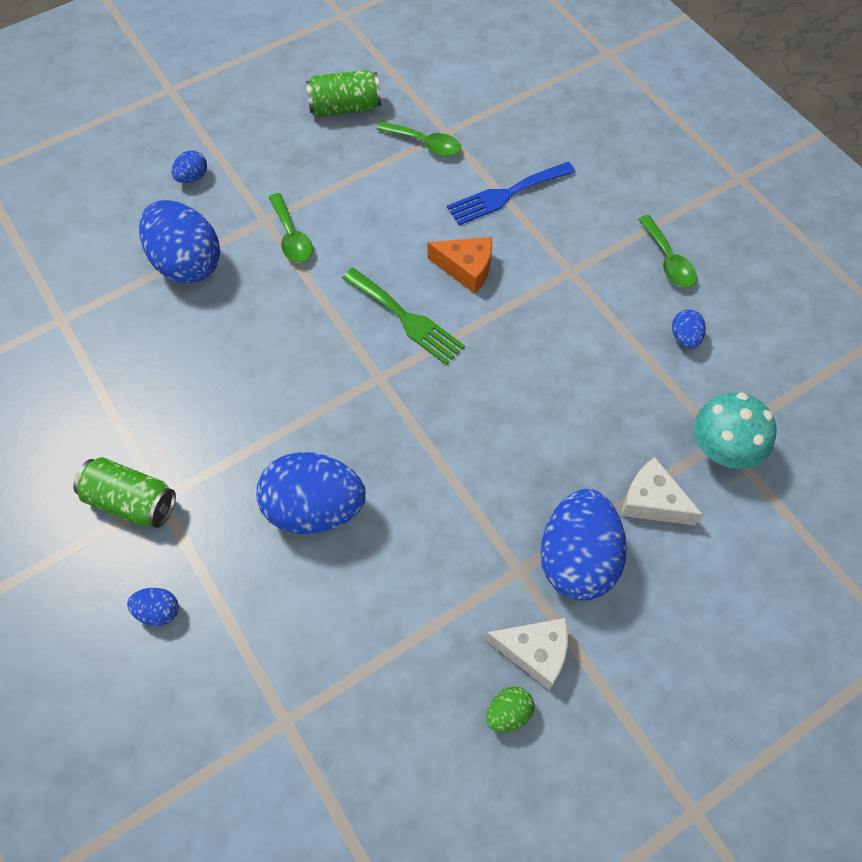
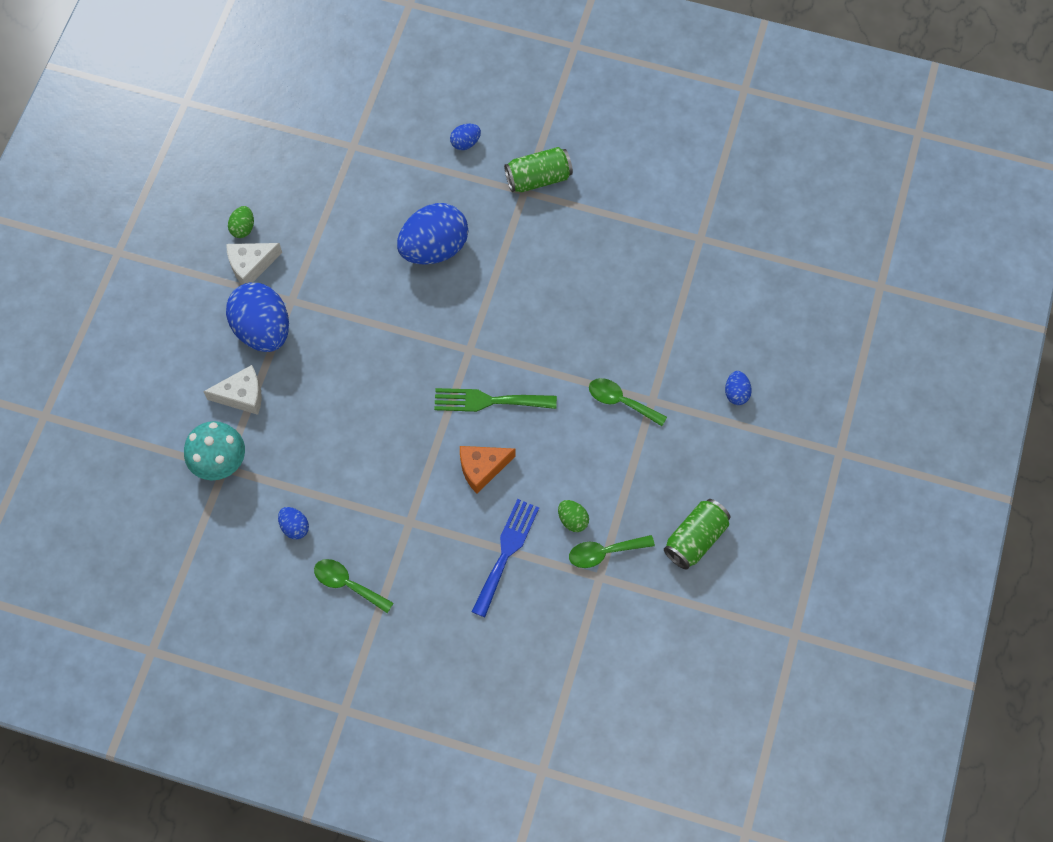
camera: 140 degrees right, 5 degrees up
(187, 263) = (667, 330): blue egg -> none
(427, 181) = (572, 520): none -> green egg

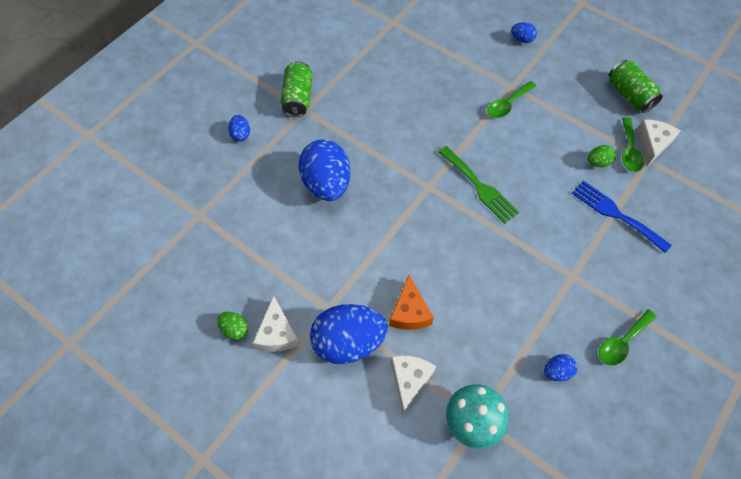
camera: 70 degrees left, 5 degrees down
(482, 468) = (538, 209): orange cheese -> orange cheese (409, 312)
(488, 401) = (479, 187): green fork -> green fork turned 60 degrees counterclockwise
(625, 578) = (652, 144): none -> white cheese

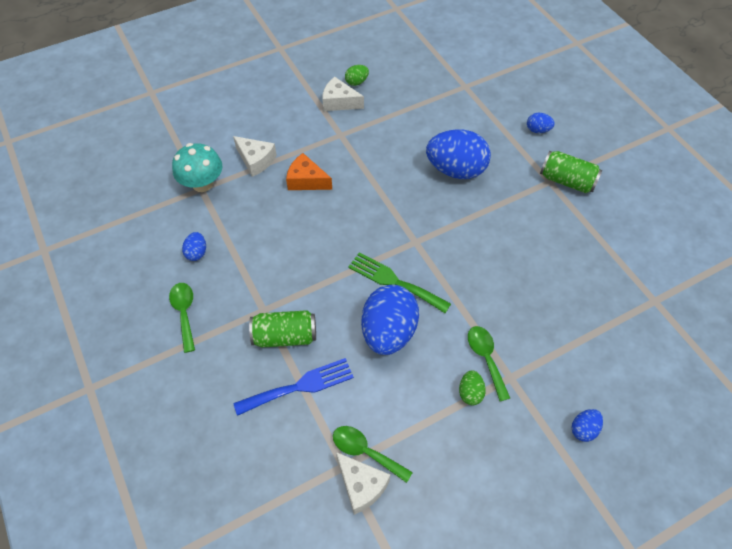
camera: 115 degrees right, 5 degrees down
(348, 342) = (307, 137): blue egg -> blue egg (388, 332)
(479, 187) = (394, 281): green fork -> green fork turned 45 degrees clockwise
(597, 162) = (367, 407): green egg -> green egg (470, 393)
(629, 95) = (444, 509): green can -> green can (285, 336)

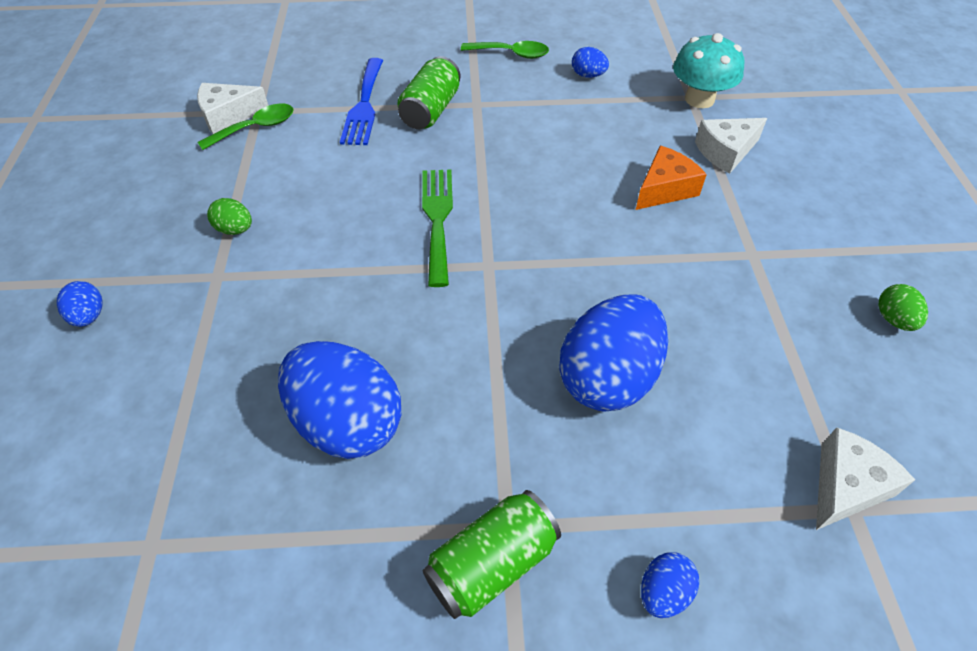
camera: 115 degrees right, 5 degrees down
(339, 102) = (838, 277): white cheese -> white cheese (846, 486)
(388, 332) = (370, 189): blue egg -> blue egg (347, 423)
(394, 281) = (437, 219): green fork -> green fork turned 60 degrees counterclockwise
(486, 358) = (261, 263): green spoon -> none

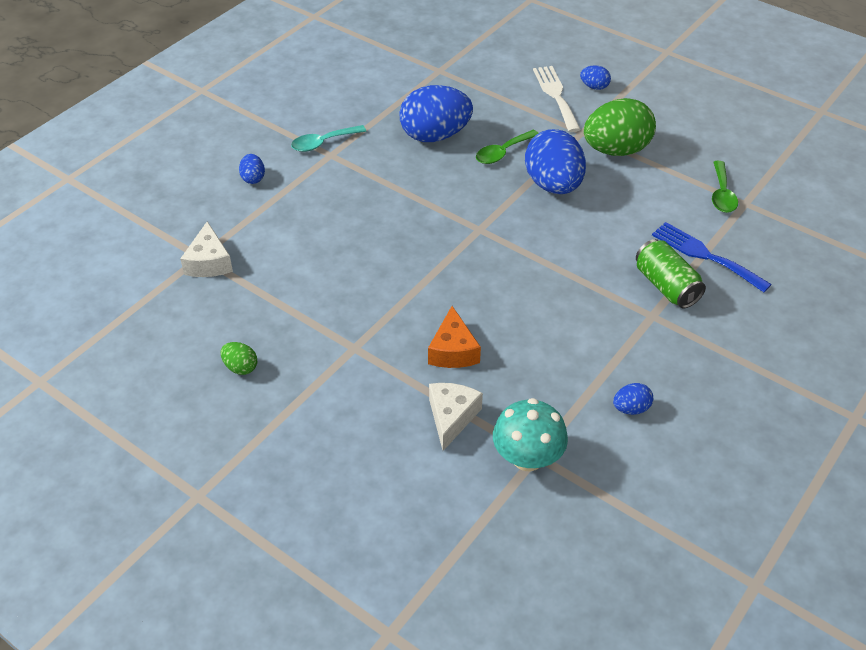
camera: 130 degrees right, 5 degrees down
(139, 345) = (556, 95): none -> white fork
(228, 116) = (750, 188): white cheese -> none
(235, 229) = (616, 150): green egg -> green egg, size x2.25
(437, 219) = (540, 229): green fork -> none
(492, 563) = (323, 143): green can -> turquoise spoon
(511, 54) = (710, 380): green spoon -> green spoon (502, 152)
(608, 378) = (355, 226): blue egg -> blue egg (553, 185)

